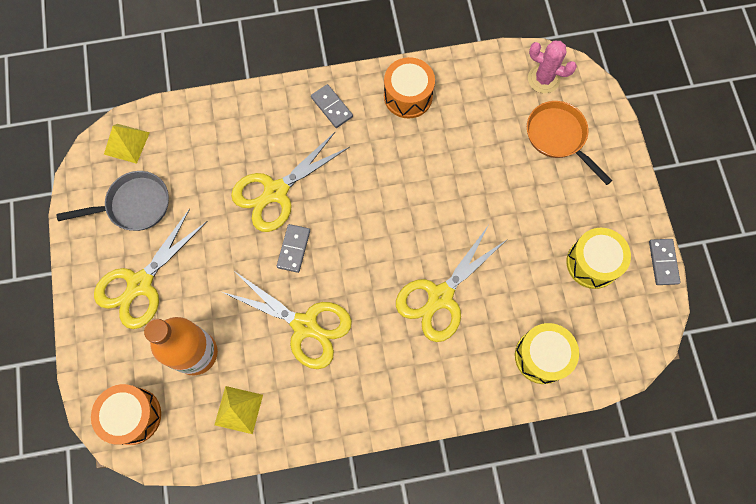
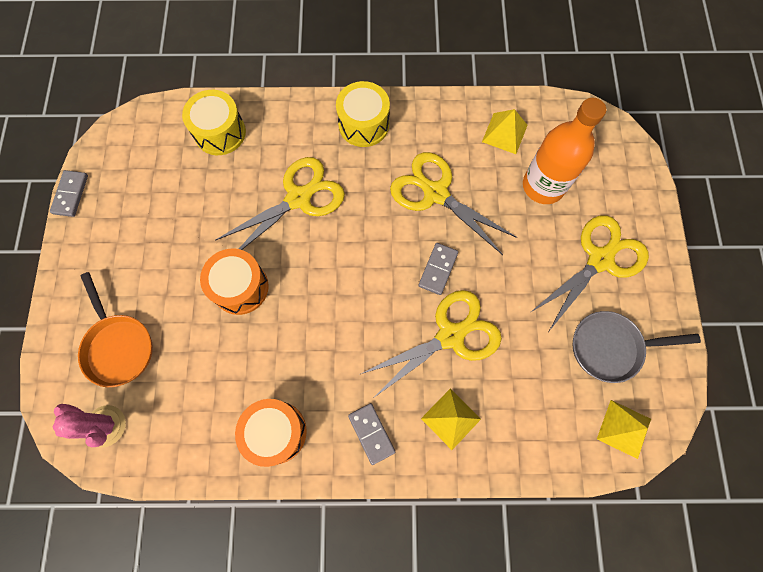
camera: 170 degrees left, 0 degrees up
(133, 416) = (601, 143): orange drum -> orange drum (240, 287)
(269, 128) = (451, 418): none -> yellow pyramid
(592, 263) = (139, 205): yellow drum -> yellow drum (363, 124)

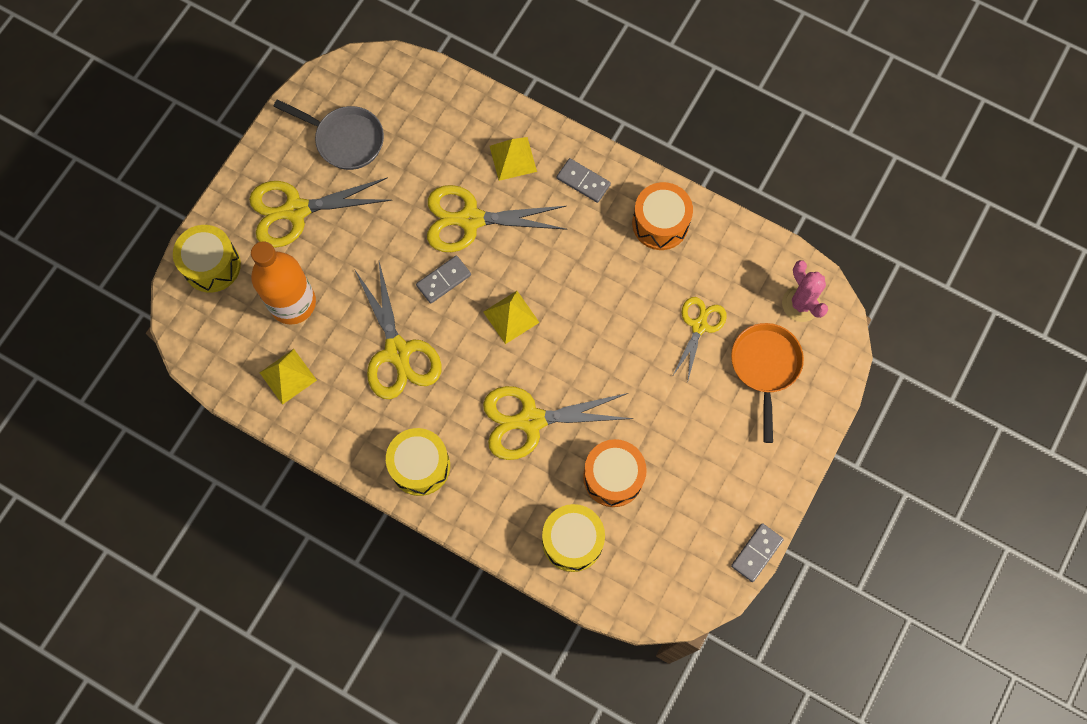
camera: 150 degrees left, 0 degrees up
(194, 351) = (699, 326): none -> yellow scissors
(240, 287) = (631, 362): orange drum -> orange drum (613, 477)
(371, 433) = (583, 181): grey domino -> grey domino turned 60 degrees counterclockwise
(624, 429) = (383, 80): yellow pyramid -> yellow pyramid (511, 317)
(627, 180) = (212, 265): none -> yellow drum

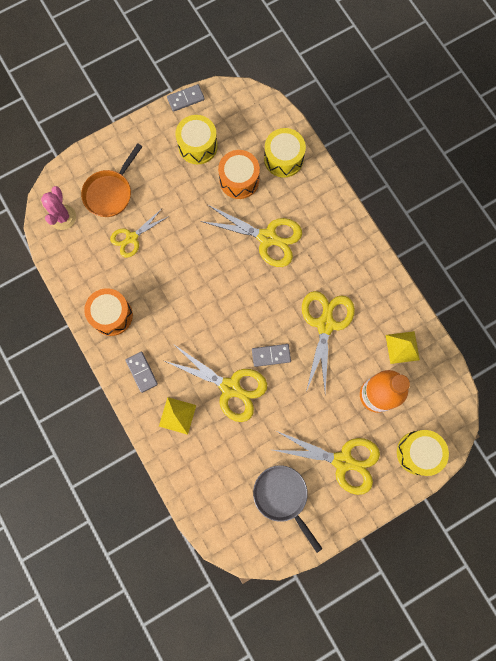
camera: 150 degrees left, 5 degrees up
(420, 466) = (348, 247): yellow drum -> yellow drum (197, 146)
(511, 317) = (242, 307): yellow pyramid -> none

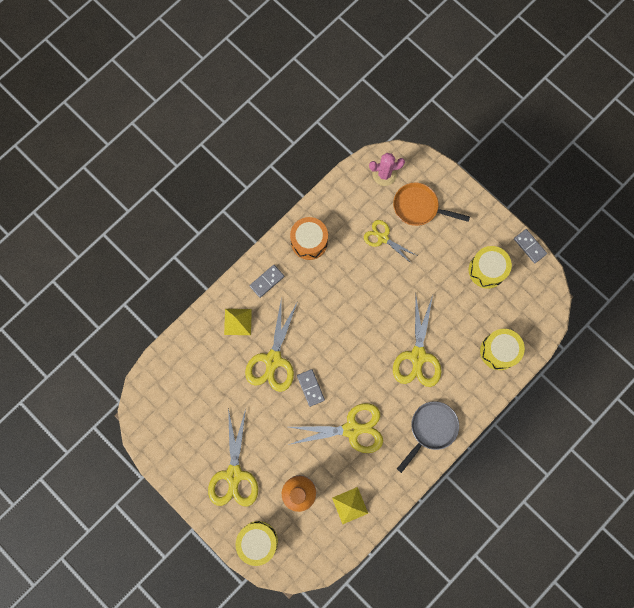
camera: 75 degrees right, 0 degrees up
(239, 180) = (465, 316): orange drum -> none
(282, 497) = (191, 429): grey pan -> grey pan (431, 429)

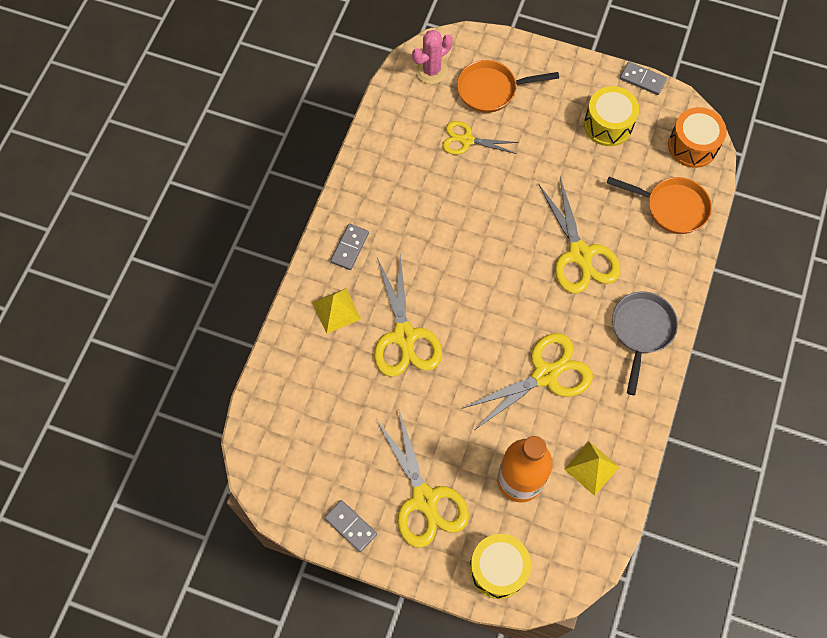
camera: 25 degrees left, 10 degrees down
(309, 242) = (379, 181): orange drum -> orange drum (692, 146)
(310, 388) = (468, 348): grey domino -> grey domino (350, 526)
(499, 351) = (671, 207): yellow drum -> orange pan

